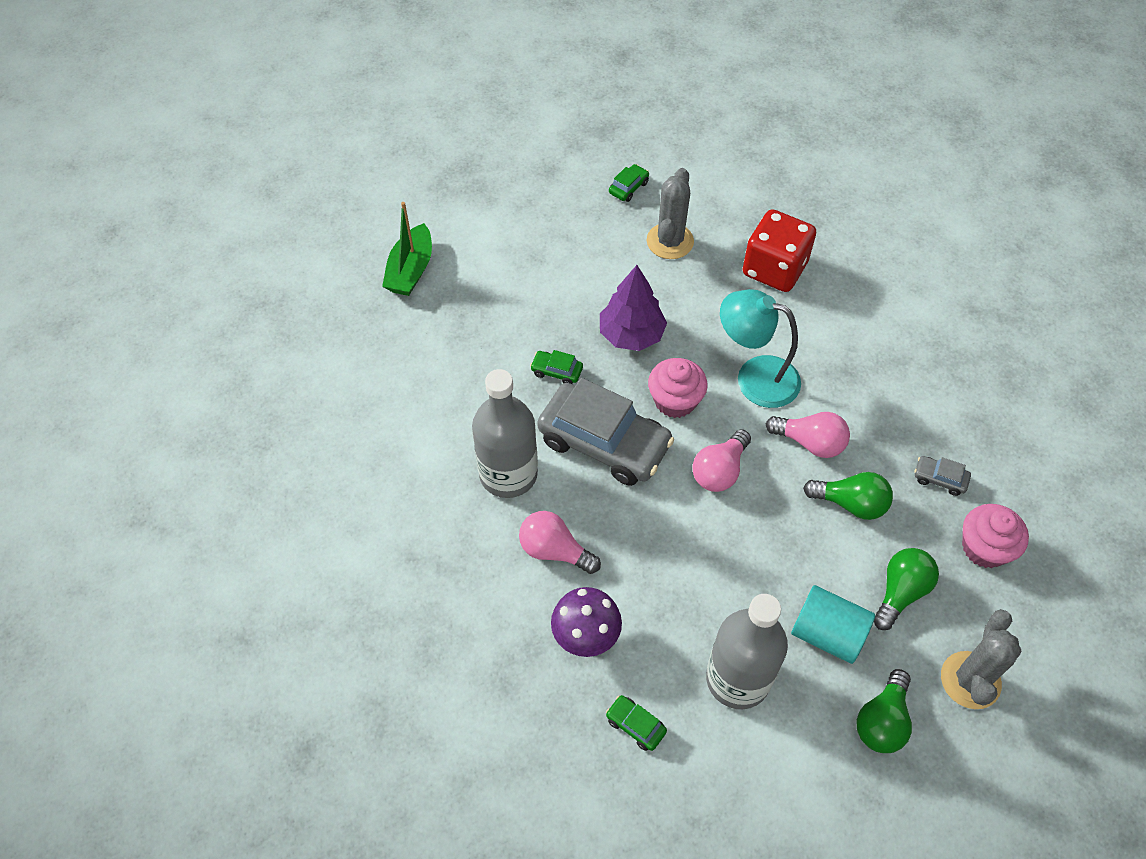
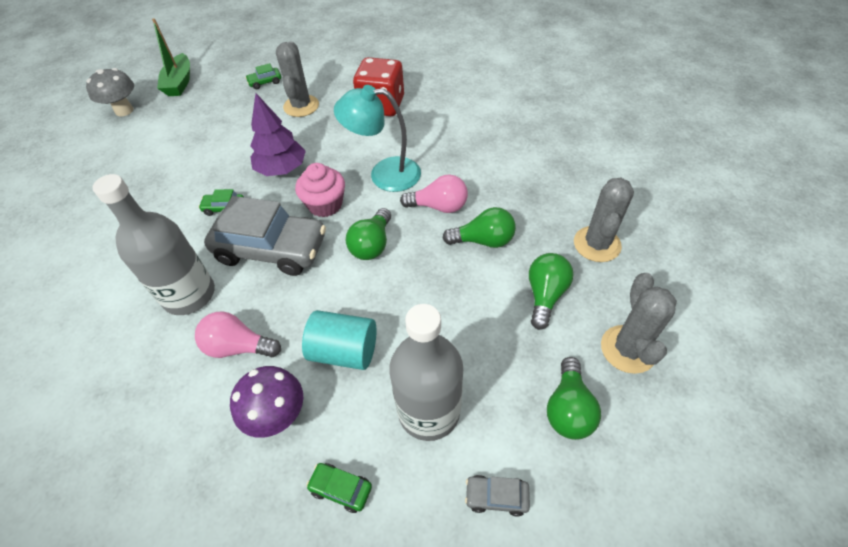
camera: 15 degrees left, 5 degrees down
(411, 270) = (96, 168): green boat -> green boat (179, 83)
(446, 188) = (124, 111): none -> grey mushroom
(628, 187) = (265, 82): green car -> green car turned 135 degrees counterclockwise
(719, 471) = (372, 245): pink light bulb -> green light bulb
(827, 634) = (496, 347): turquoise cylinder -> turquoise cylinder (344, 351)
(939, 479) = (544, 206): grey car -> grey car (496, 496)
(984, 548) = (597, 244): pink cupcake -> grey cactus

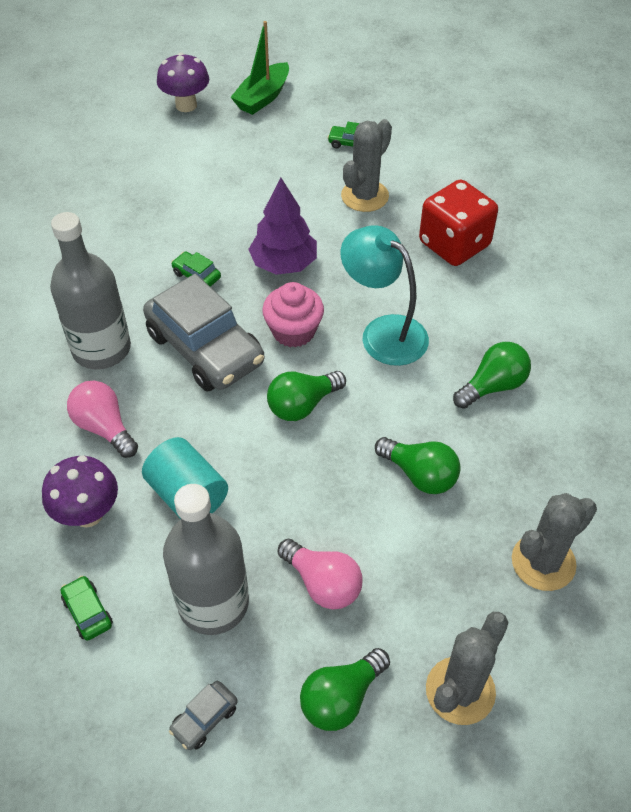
camera: 35 degrees right, 0 degrees up
(124, 111) = (186, 105): grey mushroom -> purple mushroom
(439, 206) = (408, 406): pink light bulb -> pink light bulb (323, 583)
(496, 496) = (204, 718): grey car -> grey car turned 90 degrees counterclockwise
(545, 295) = (428, 576): green light bulb -> green light bulb (492, 386)

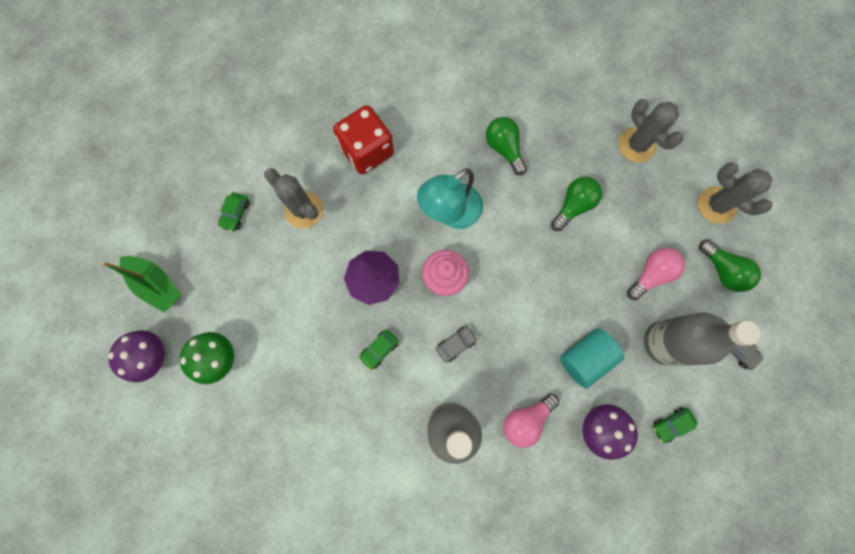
camera: 85 degrees left, 25 degrees up
(185, 150) = (220, 358): none -> green mushroom
(205, 348) = (456, 344): grey car -> grey car, size x0.40
(302, 405) = (513, 276): green light bulb -> none

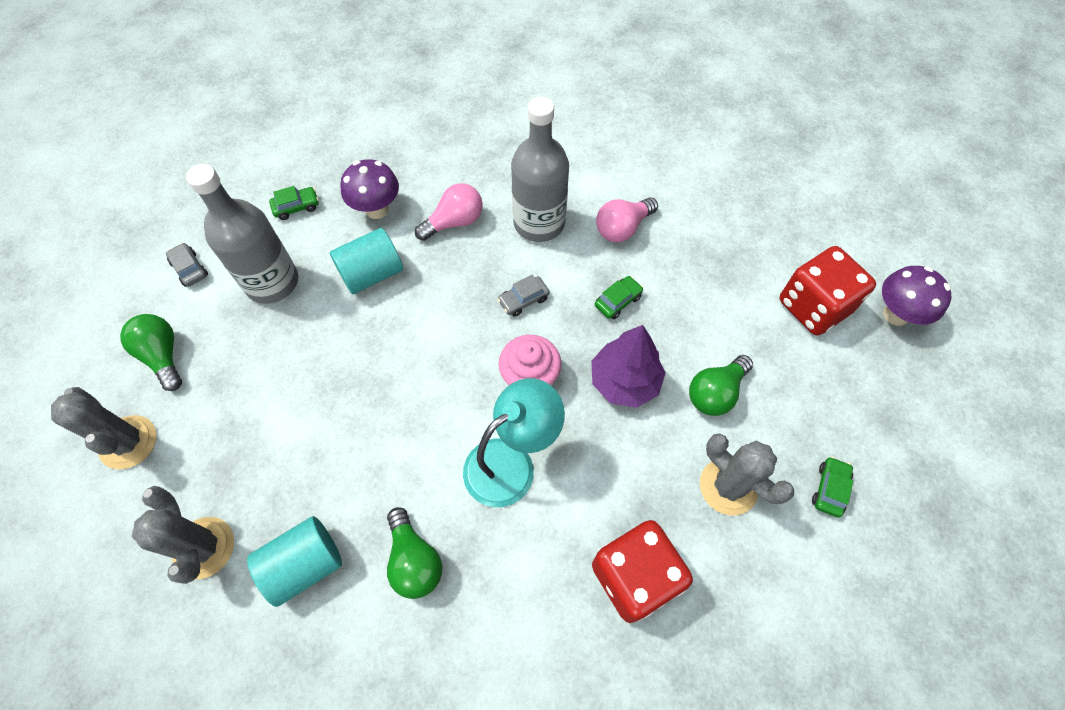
camera: 175 degrees left, 15 degrees down
(157, 285) = (918, 398): green boat -> none
(220, 358) = (813, 306): green mushroom -> red dice
(571, 141) = (305, 565): none -> turquoise cylinder
(573, 206) = (332, 458): green light bulb -> green light bulb (715, 393)
(651, 274) = (258, 359): pink light bulb -> pink light bulb (622, 228)

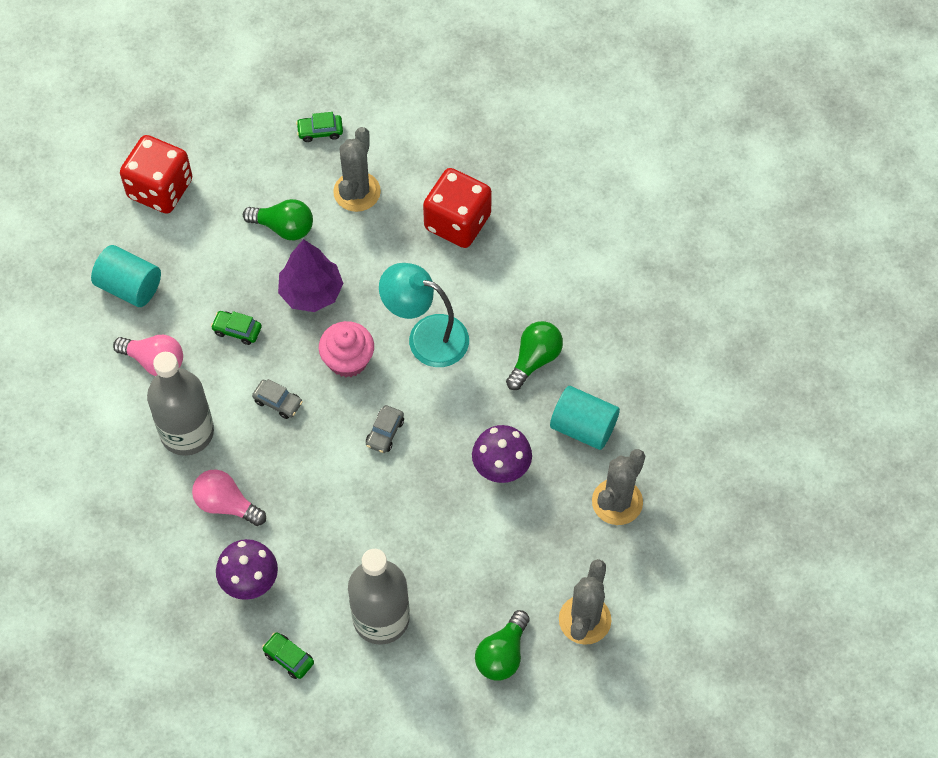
camera: 120 degrees left, 0 degrees up
(190, 269) = (410, 702): grey car -> grey car (385, 432)
(372, 274) = (323, 539): turquoise cylinder -> turquoise cylinder (129, 287)
(896, 314) = (135, 131): purple mushroom -> purple mushroom (501, 468)

